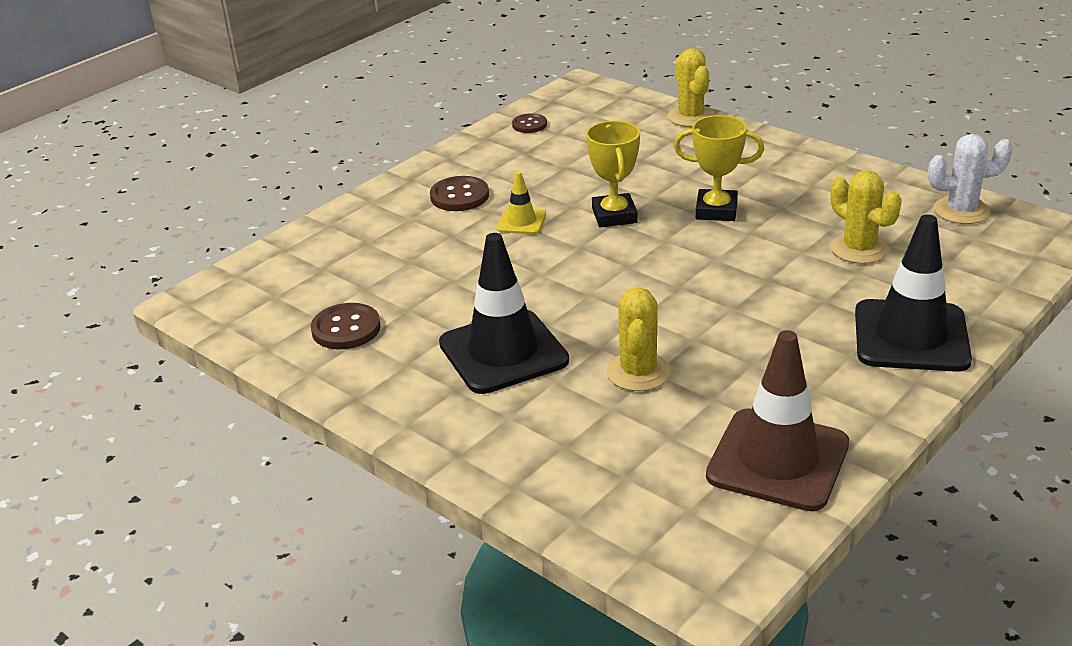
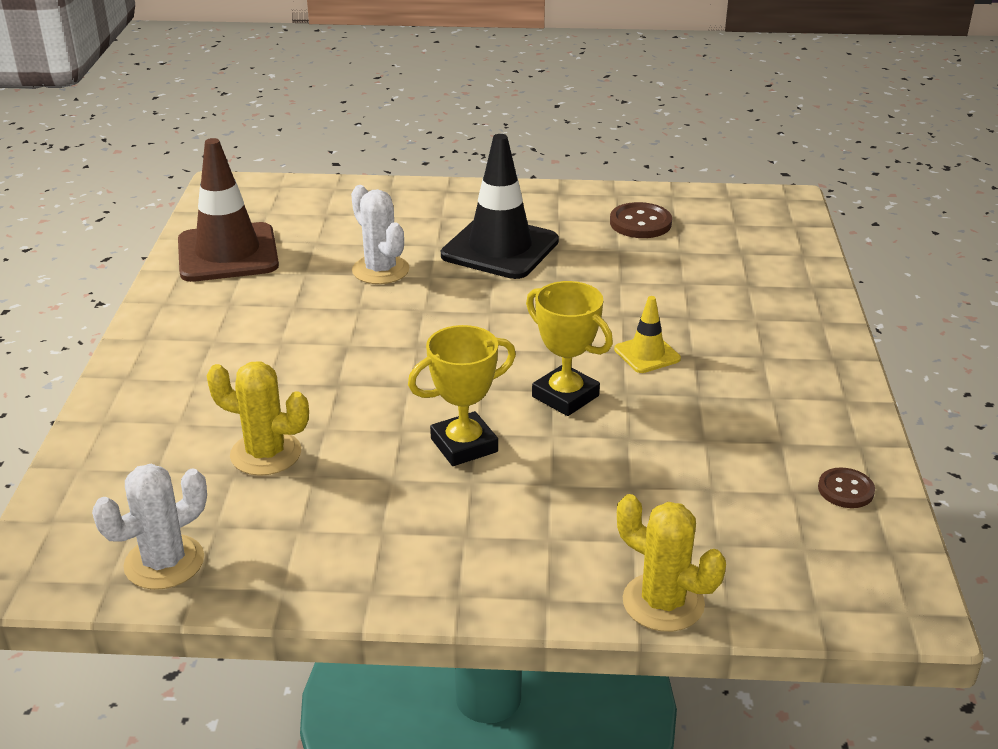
camera: 140 degrees right, 0 degrees up
(459, 196) = (751, 358): brown button -> none
(638, 372) = (380, 270): yellow cactus -> white cactus
(911, 336) = (165, 375): black traffic cone -> none

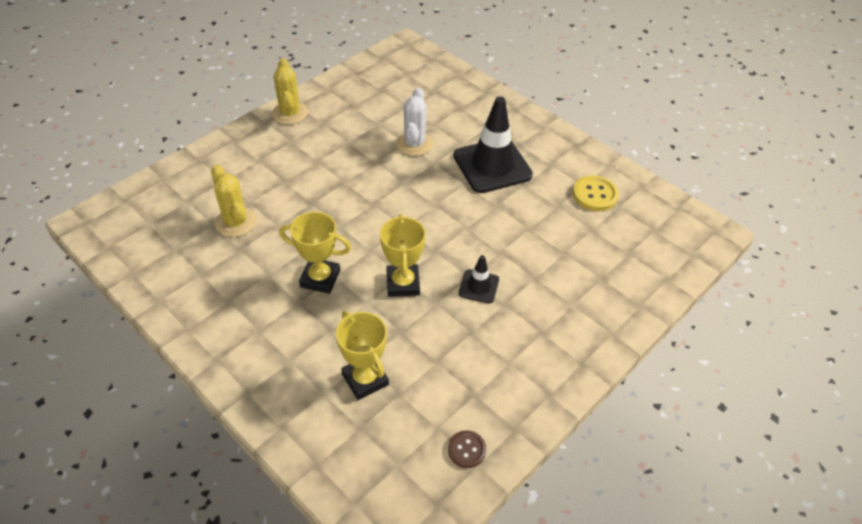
camera: 40 degrees right, 15 degrees up
(164, 562) = (135, 252): white cactus -> none
(228, 253) = (358, 90): brown traffic cone -> none
(640, 223) = (595, 195): brown button -> yellow button
(647, 354) = (479, 286): yellow traffic cone -> black traffic cone
(658, 500) = (365, 379): none -> yellow trophy
(663, 602) = (291, 437): yellow cactus -> yellow cactus (290, 113)

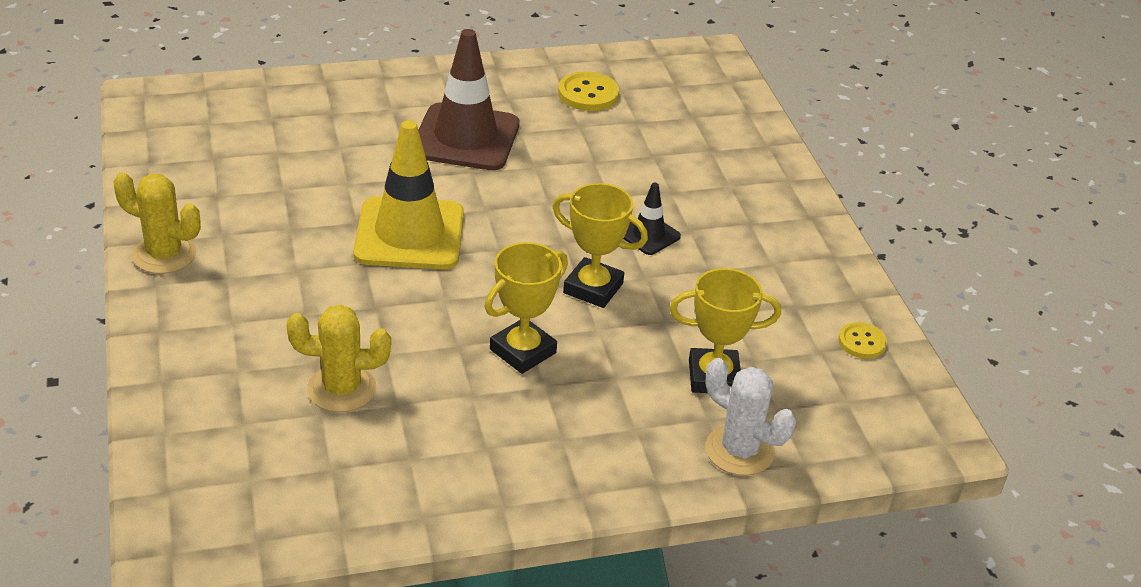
camera: 60 degrees left, 10 degrees down
(383, 186) = (409, 234): none -> yellow traffic cone
(414, 144) = (358, 176): white cactus -> white cactus (739, 450)
(466, 450) = (862, 342): brown button -> yellow button
(492, 165) = (465, 138): black traffic cone -> brown traffic cone

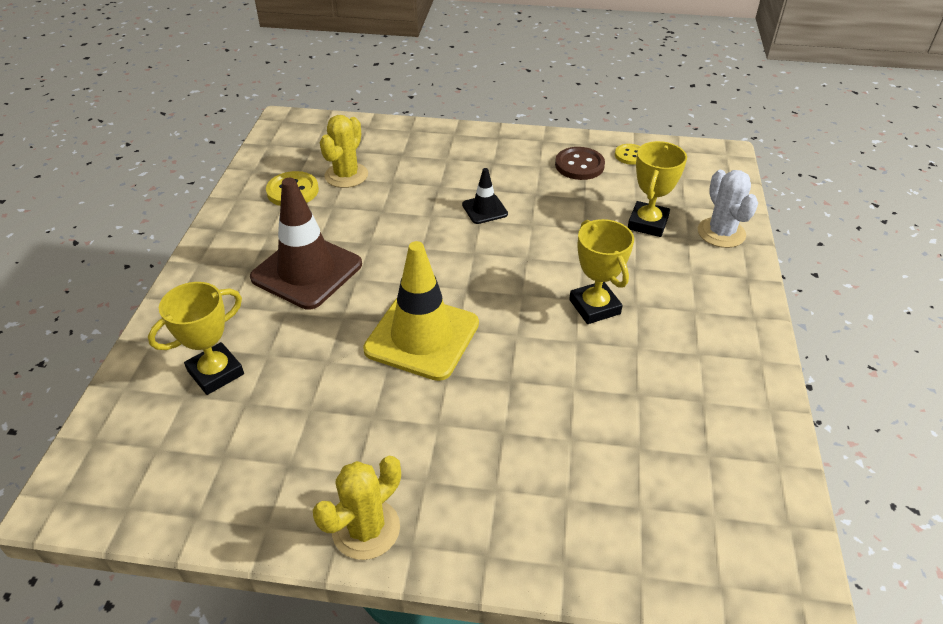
camera: 65 degrees left, 5 degrees up
(341, 389) = (611, 427): yellow cactus -> yellow cactus (346, 175)
(593, 288) = (534, 252): yellow trophy -> yellow trophy (216, 372)
(739, 450) = (721, 233): white cactus -> white cactus turned 75 degrees counterclockwise
(800, 298) = (579, 165): none -> brown button

